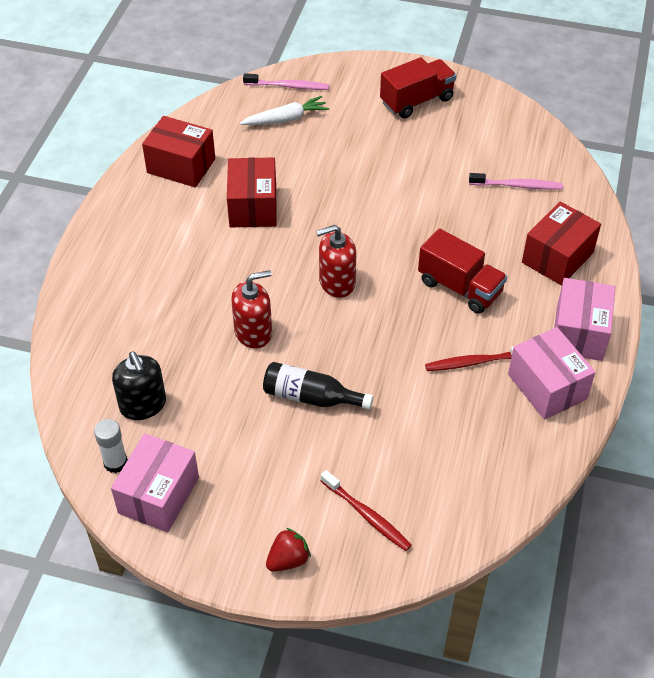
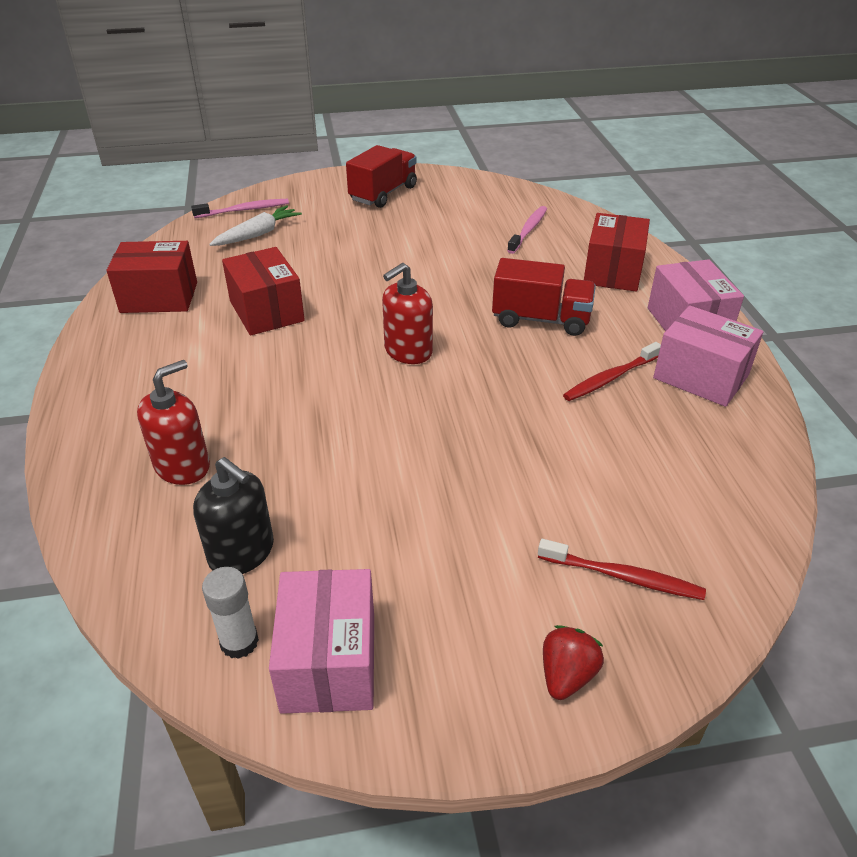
camera: 25 degrees left, 10 degrees down
(253, 332) = (342, 425): red soap dispenser -> red soap dispenser (182, 466)
(311, 397) = (457, 469): black bottle -> none
(517, 186) = (528, 230): pink toothbrush -> pink toothbrush turned 45 degrees counterclockwise

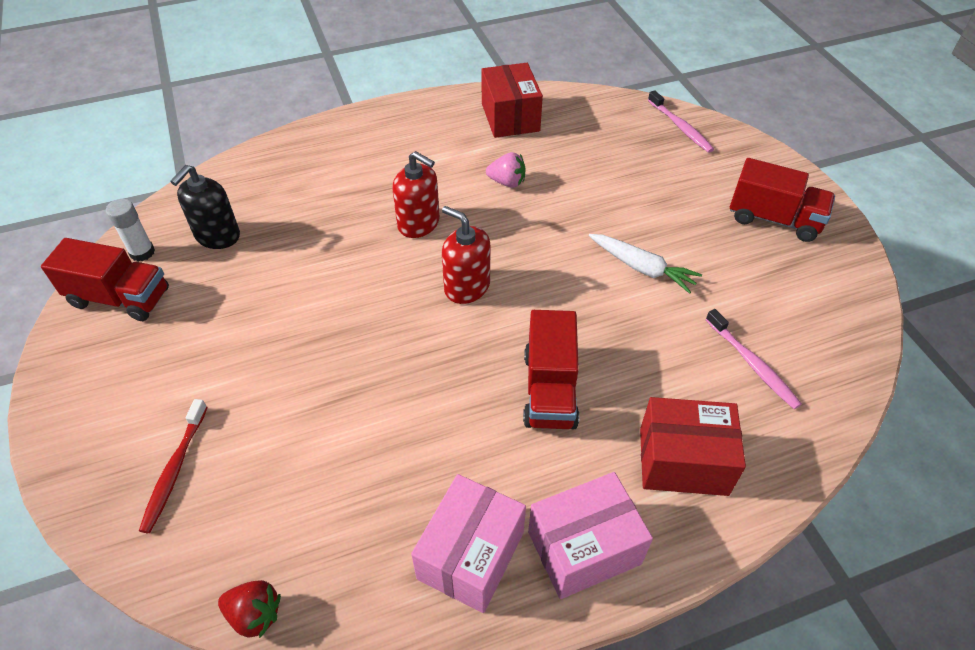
camera: 80 degrees right, 10 degrees up
(182, 466) = (302, 186): red soap dispenser -> red soap dispenser (419, 223)
(258, 234) = (638, 146): white carrot -> white carrot (642, 268)
(266, 311) = (507, 182): red box -> pink strawberry
(329, 662) = (120, 298): pink box -> red truck
(528, 230) = (752, 364): pink toothbrush -> pink toothbrush turned 45 degrees clockwise
(566, 675) = (86, 432): red strawberry -> red strawberry (255, 614)
(610, 378) = (452, 459): red toothbrush -> none

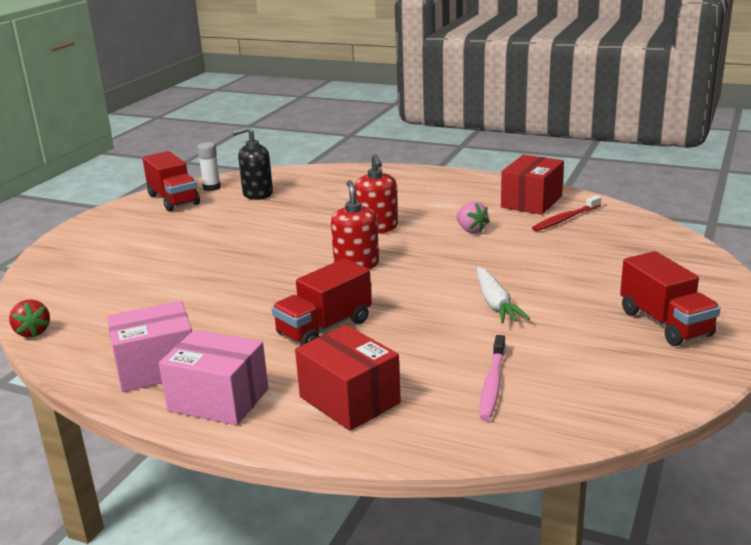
camera: 45 degrees right, 25 degrees down
(174, 470) = (90, 268): red toothbrush -> red toothbrush (565, 219)
(680, 127) = (671, 248): pink toothbrush -> none

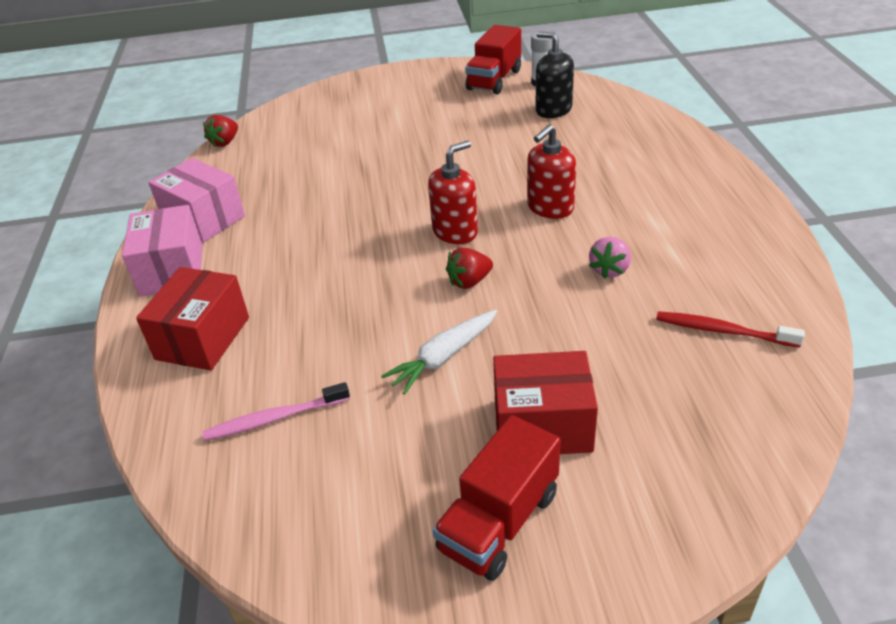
camera: 60 degrees right, 15 degrees up
(324, 328) = (317, 269): red truck -> none
(423, 274) = (469, 281): none -> red strawberry
(531, 202) = (744, 284): red box -> red box (542, 425)

